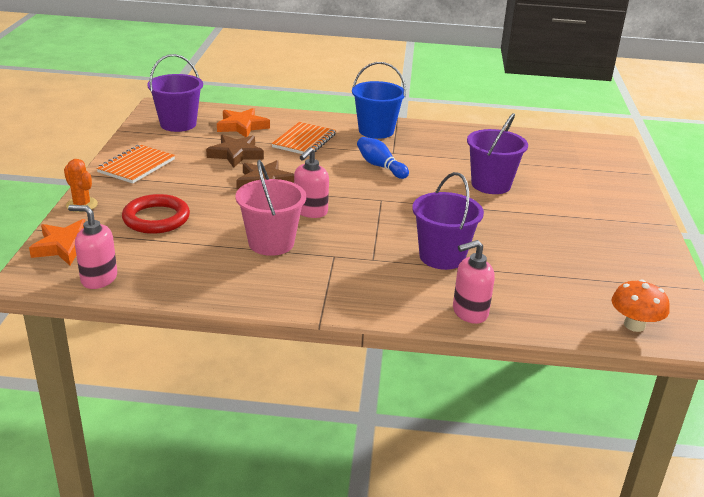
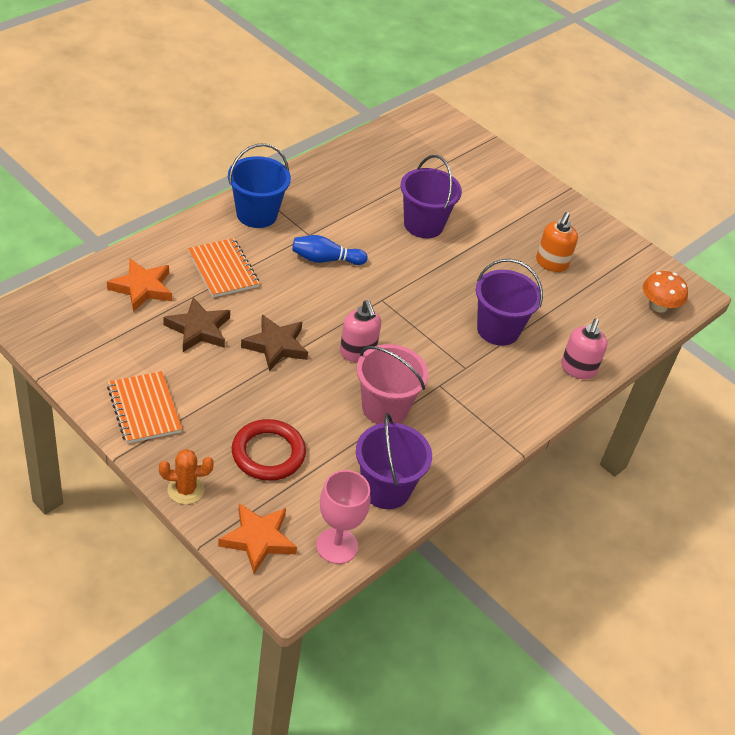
camera: 55 degrees left, 15 degrees up
(98, 279) = (337, 546): pink soap dispenser -> pink goblet
(178, 124) = (81, 327): purple bucket -> purple bucket (386, 489)
(568, 251) = (551, 263): none -> orange soap dispenser

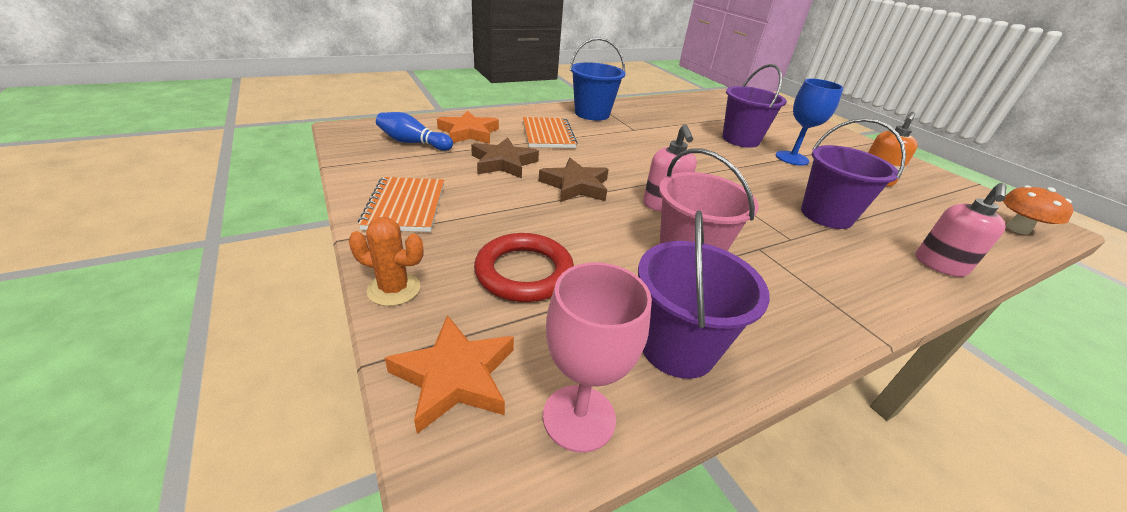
camera: 20 degrees right, 10 degrees down
(325, 259) = (645, 143): blue bowling pin -> blue bowling pin (413, 143)
(475, 246) = (791, 158): none -> blue goblet

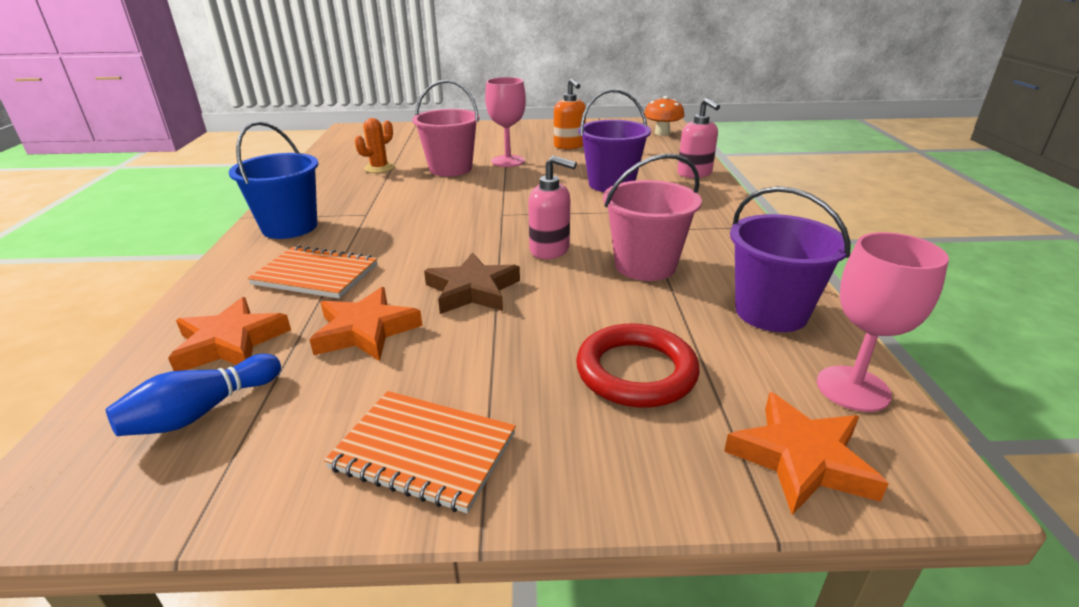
camera: 60 degrees left, 5 degrees down
(394, 289) = (635, 491): orange cactus -> orange cactus (379, 168)
(503, 163) = (366, 331): brown star -> orange star
(740, 140) = (450, 169): purple bucket -> pink bucket
(791, 158) = (508, 161): blue goblet -> pink goblet

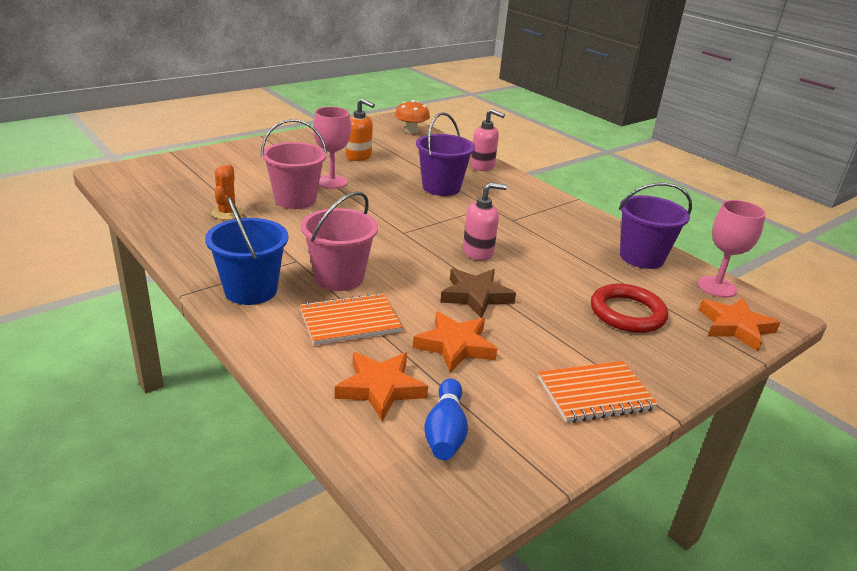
camera: 40 degrees left, 0 degrees up
(645, 266) = (547, 247): pink bucket -> pink bucket (339, 277)

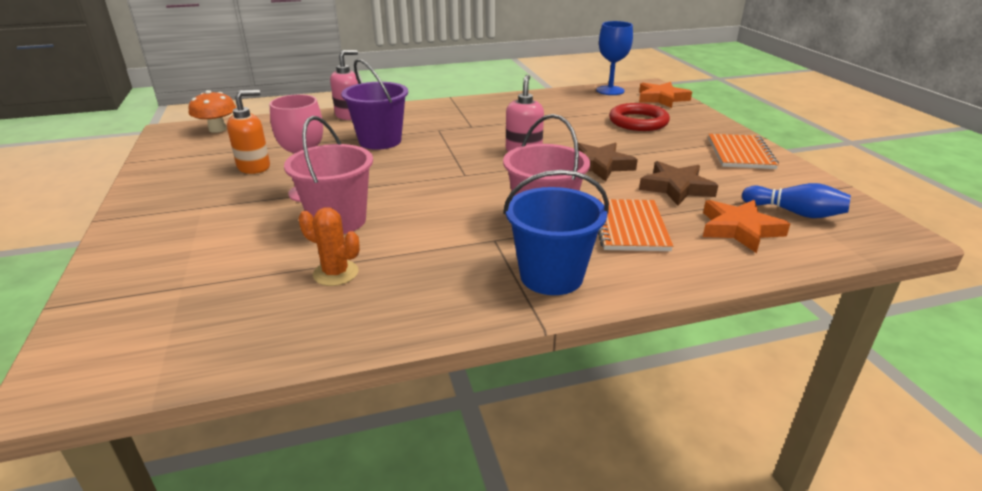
camera: 65 degrees left, 0 degrees up
(455, 346) = (676, 188): orange star -> brown star
(641, 257) = (560, 100): purple bucket -> none
(716, 287) = (610, 90): pink goblet -> blue goblet

